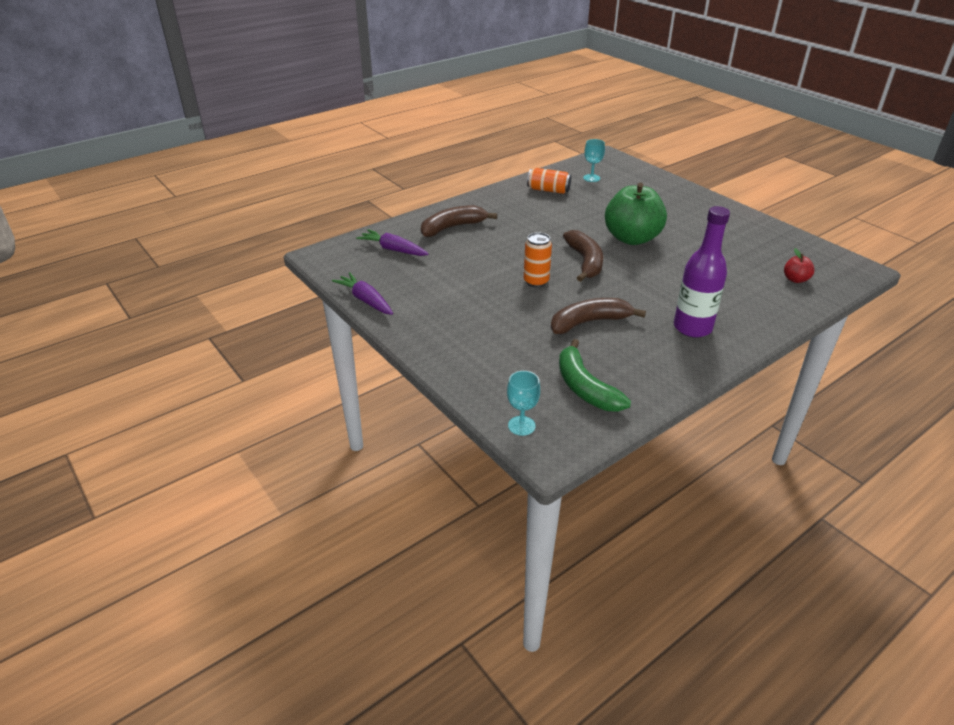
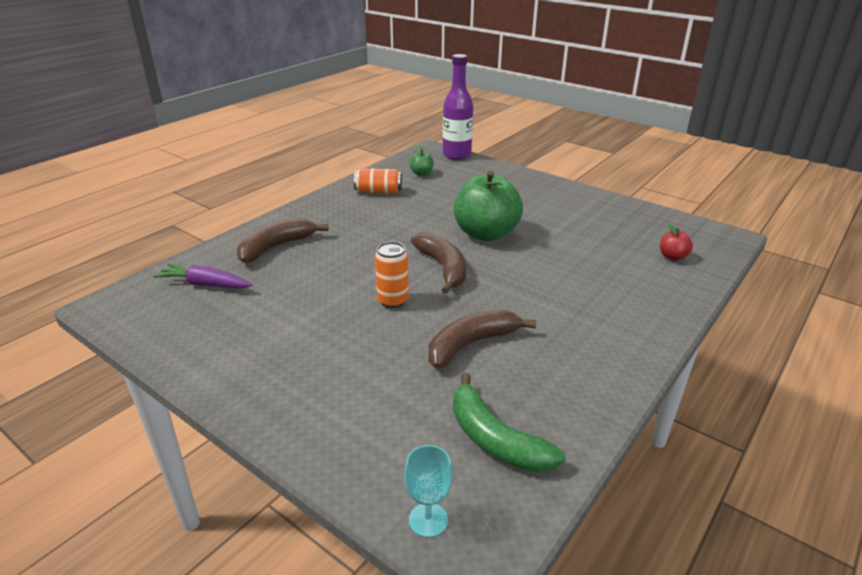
camera: 15 degrees left, 5 degrees down
(366, 300) = (175, 360): purple carrot -> none
(591, 178) = (421, 174): turquoise goblet -> green apple
(692, 328) = (591, 331): purple bottle -> purple bottle (456, 155)

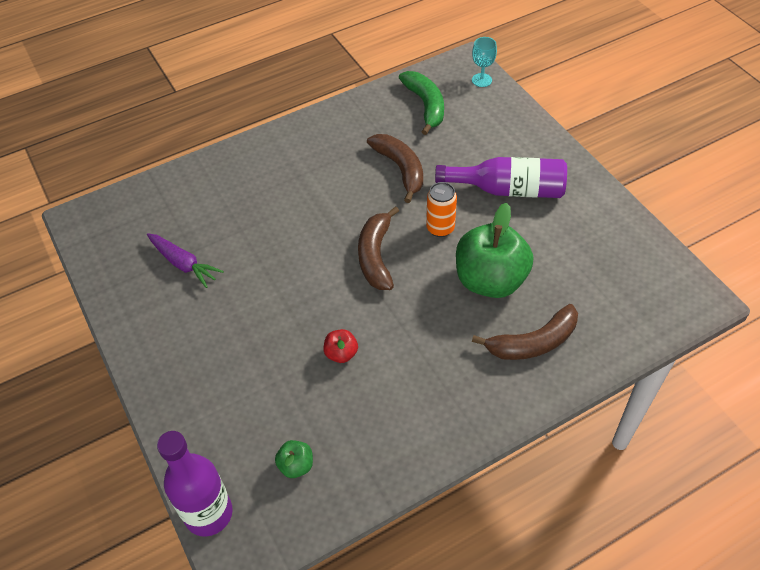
camera: 155 degrees left, 20 degrees up
(206, 284) = (608, 300): purple carrot -> purple carrot (183, 264)
(329, 354) = (508, 190): none -> purple bottle
(378, 191) = (378, 432): orange can -> none
(471, 344) = (400, 169): brown banana -> brown banana turned 105 degrees counterclockwise
(486, 234) = (302, 295): green apple -> green apple (490, 280)
(672, 257) = (162, 208): red apple -> red apple (341, 354)

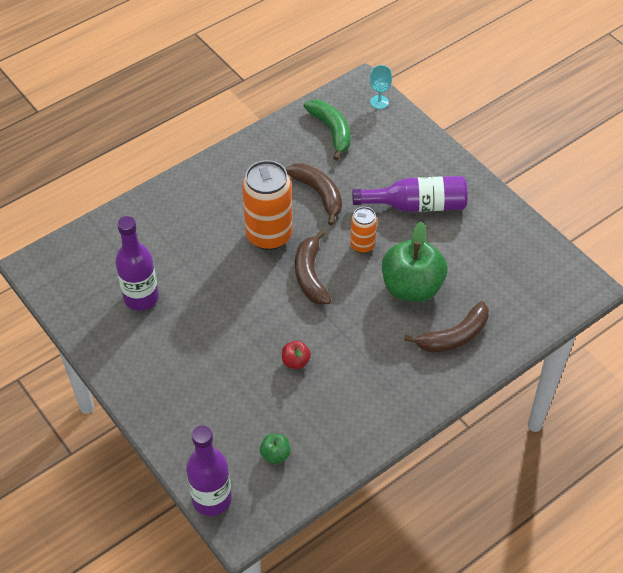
camera: 10 degrees left, 0 degrees up
(183, 264) = (141, 298): purple carrot -> purple bottle
(337, 209) = (269, 235): none -> orange can

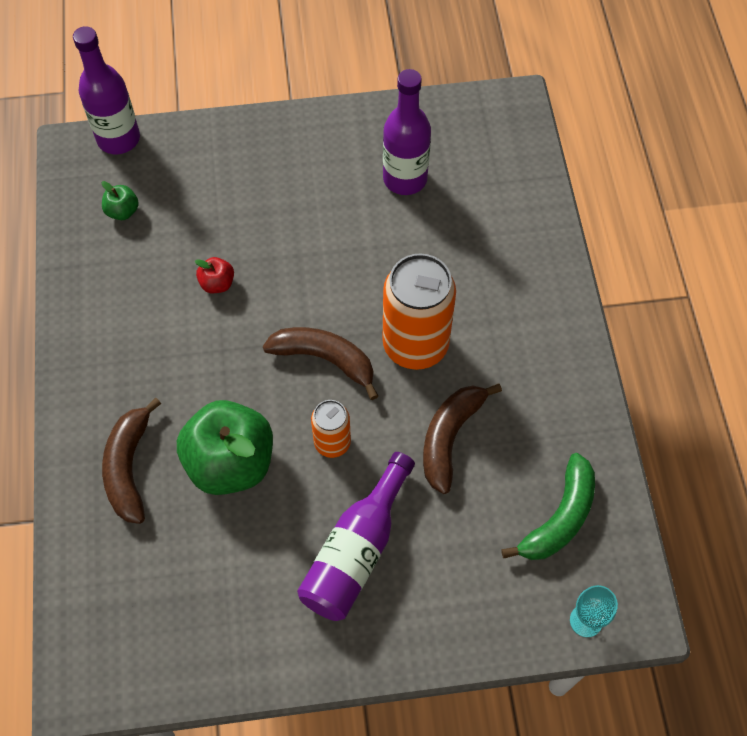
camera: 120 degrees right, 10 degrees up
(319, 194) = (450, 438): brown banana -> brown banana turned 120 degrees clockwise
(331, 131) = (559, 518): green banana -> green banana turned 60 degrees counterclockwise

